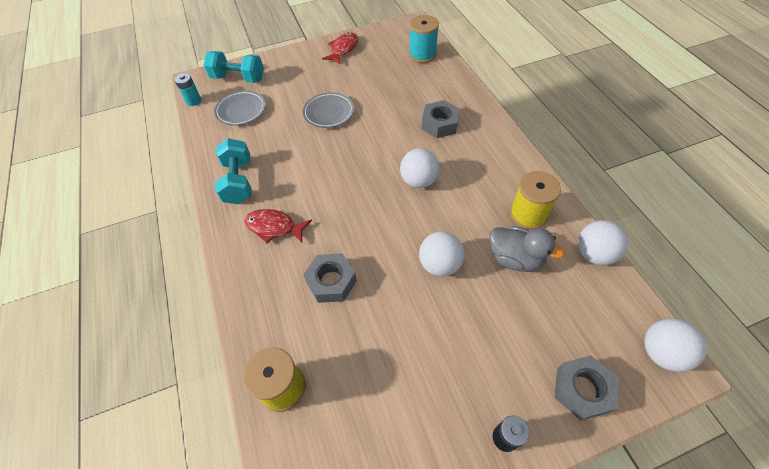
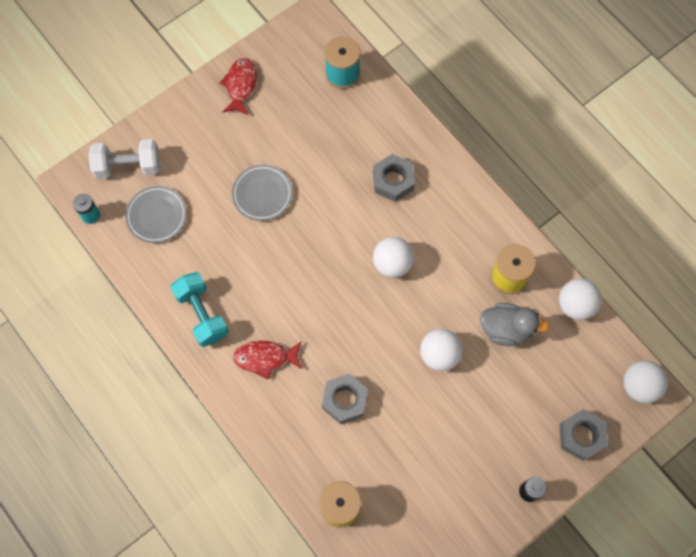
camera: 20 degrees left, 15 degrees up
(238, 78) = (128, 166): turquoise dumbbell -> white dumbbell

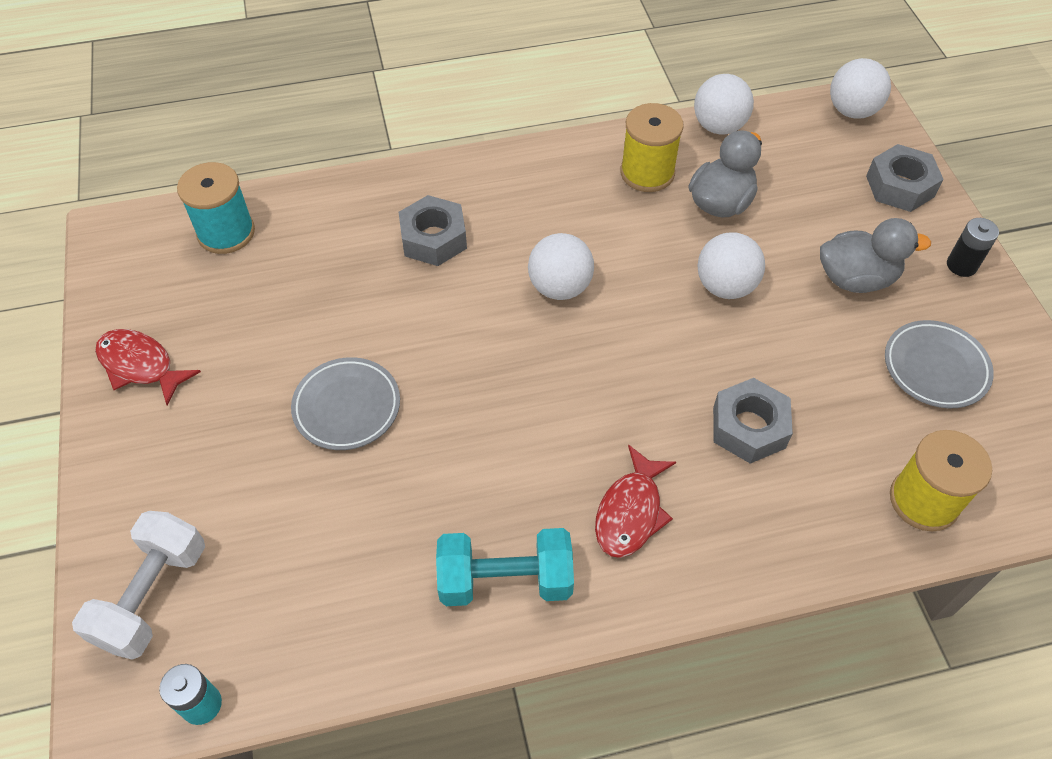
camera: 65 degrees left, 15 degrees down
(157, 216) = (280, 584): grey plate -> grey plate (935, 368)
(484, 429) = (856, 279): none -> grey duck

